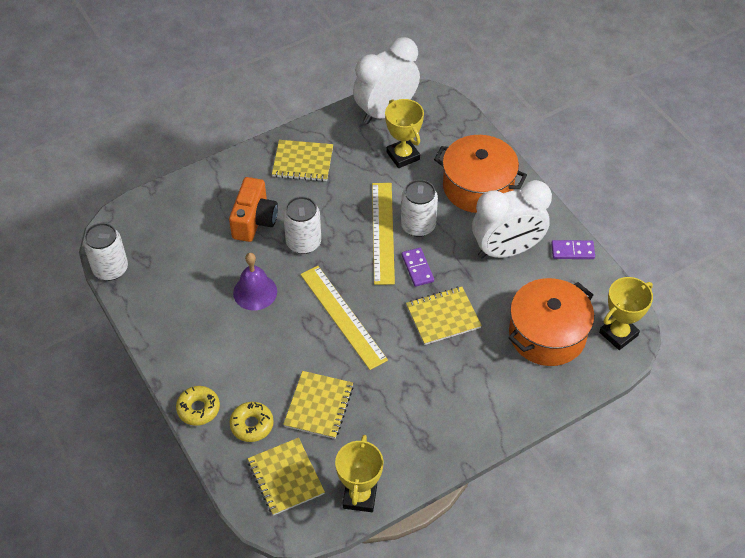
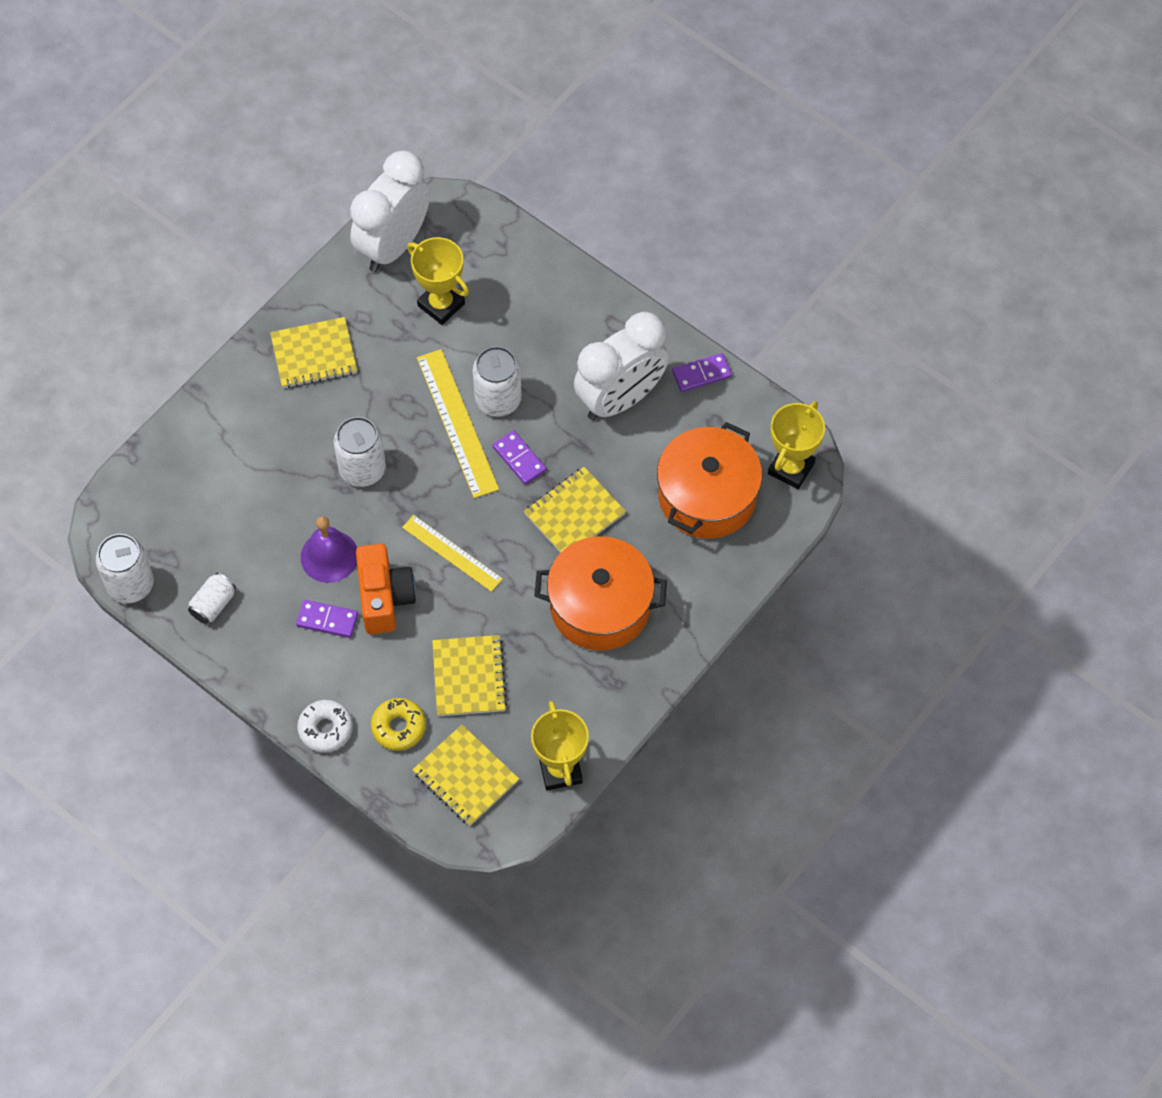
camera: 20 degrees left, 10 degrees up
(160, 299) = (213, 604): none -> white can
(198, 409) = (325, 729): yellow donut -> white donut
(234, 334) = (327, 620): none -> purple domino
(254, 221) = (286, 458): orange camera -> orange camera (384, 598)
(343, 316) = (452, 553): yellow ruler -> yellow ruler, size x0.66
(478, 187) = (553, 320): orange pot -> orange pot (600, 606)

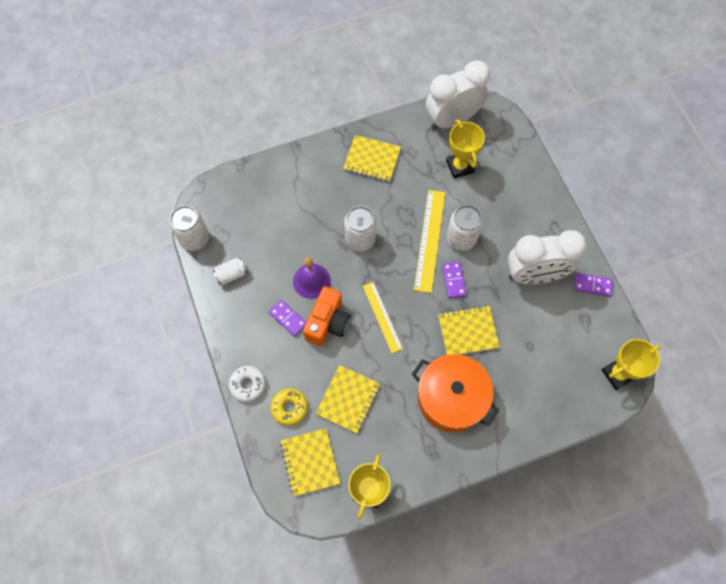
camera: 30 degrees right, 5 degrees up
(707, 496) = (555, 364): orange pot -> none

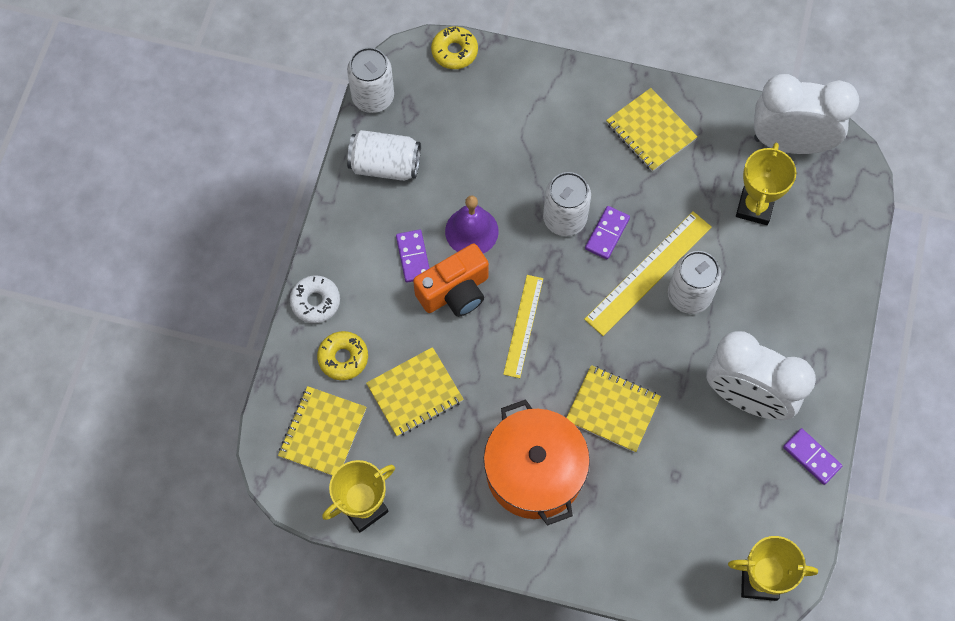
camera: 35 degrees right, 0 degrees up
(225, 182) = (454, 52): none -> yellow donut
(231, 275) = (385, 165): white can -> white can, size x1.61
(454, 280) = (641, 339): purple domino -> purple domino (607, 234)

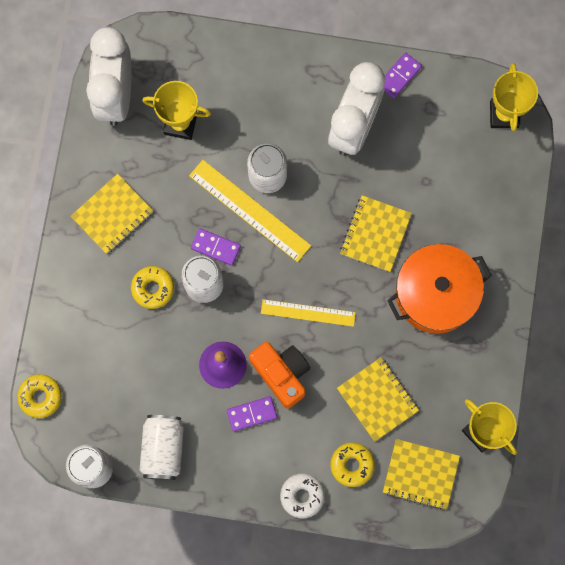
camera: 95 degrees left, 10 degrees up
(564, 166) = (153, 288): none -> yellow donut

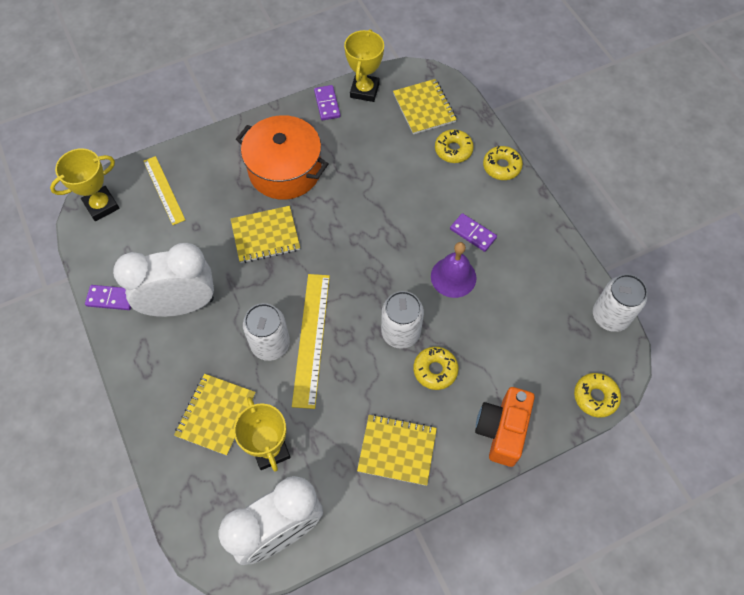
camera: 125 degrees left, 15 degrees down
(163, 449) = (551, 276): white can -> none
(215, 247) = (362, 344): purple domino -> purple domino (327, 104)
(282, 374) = (426, 232): orange camera -> orange camera (501, 430)
(302, 496) = (501, 167): white donut -> yellow donut
(308, 313) = (364, 243): yellow ruler -> yellow ruler (164, 190)
(377, 399) = (393, 161): yellow notebook -> yellow notebook (216, 415)

